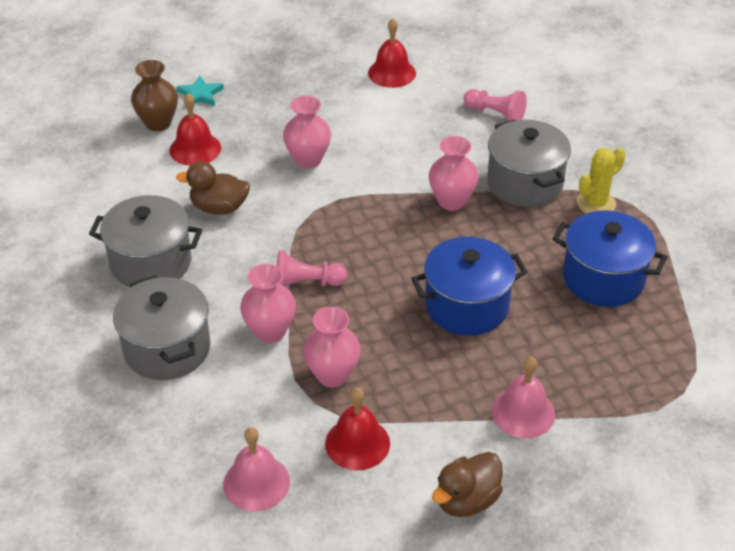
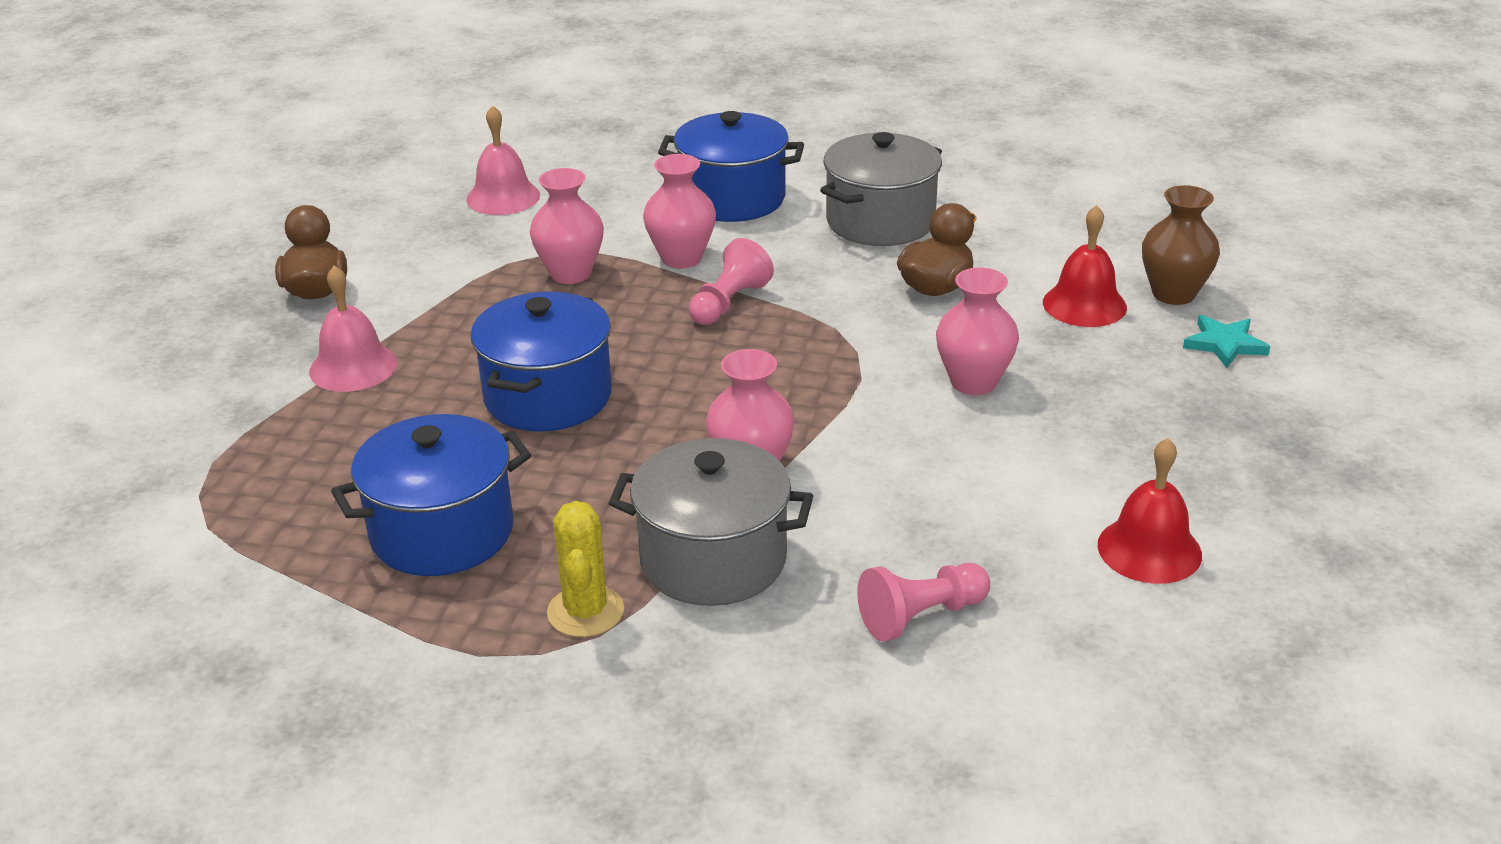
camera: 125 degrees right, 10 degrees down
(167, 348) = (732, 199): grey pot -> blue pot
(357, 443) = (467, 258): red bell -> none

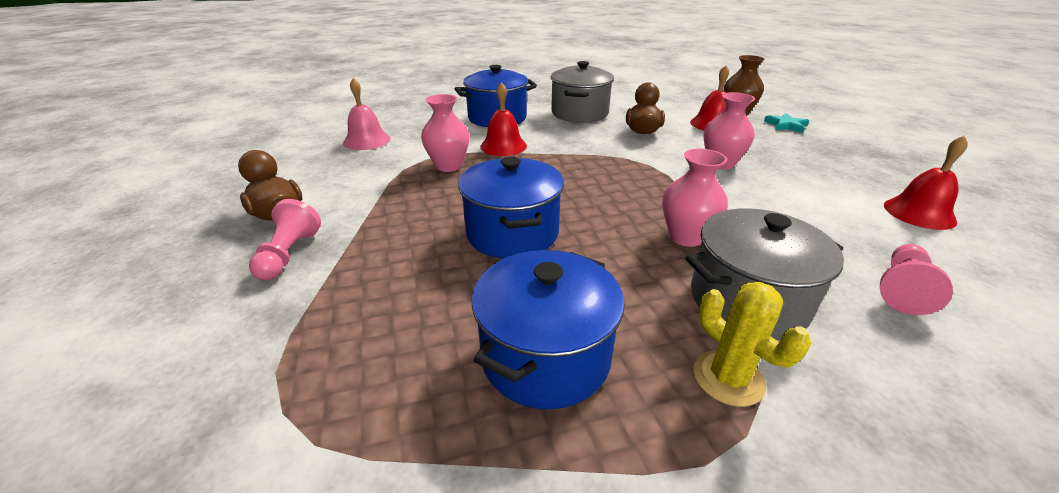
camera: 30 degrees left, 0 degrees up
(353, 367) = (349, 254): pink bell -> none
(681, 258) = (503, 146): pink vase -> red bell
(729, 303) = (555, 159): pink pawn -> pink pawn (289, 254)

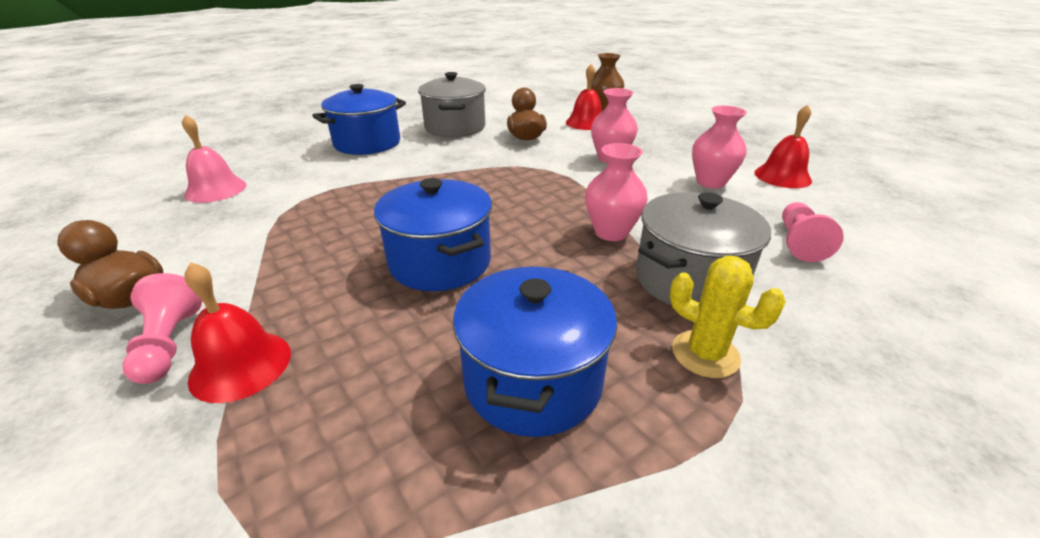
camera: 20 degrees left, 0 degrees up
(448, 166) = (334, 203): pink vase -> pink vase (710, 182)
(503, 146) = (388, 172): red bell -> red bell (241, 365)
(786, 125) = (649, 116): turquoise star -> none

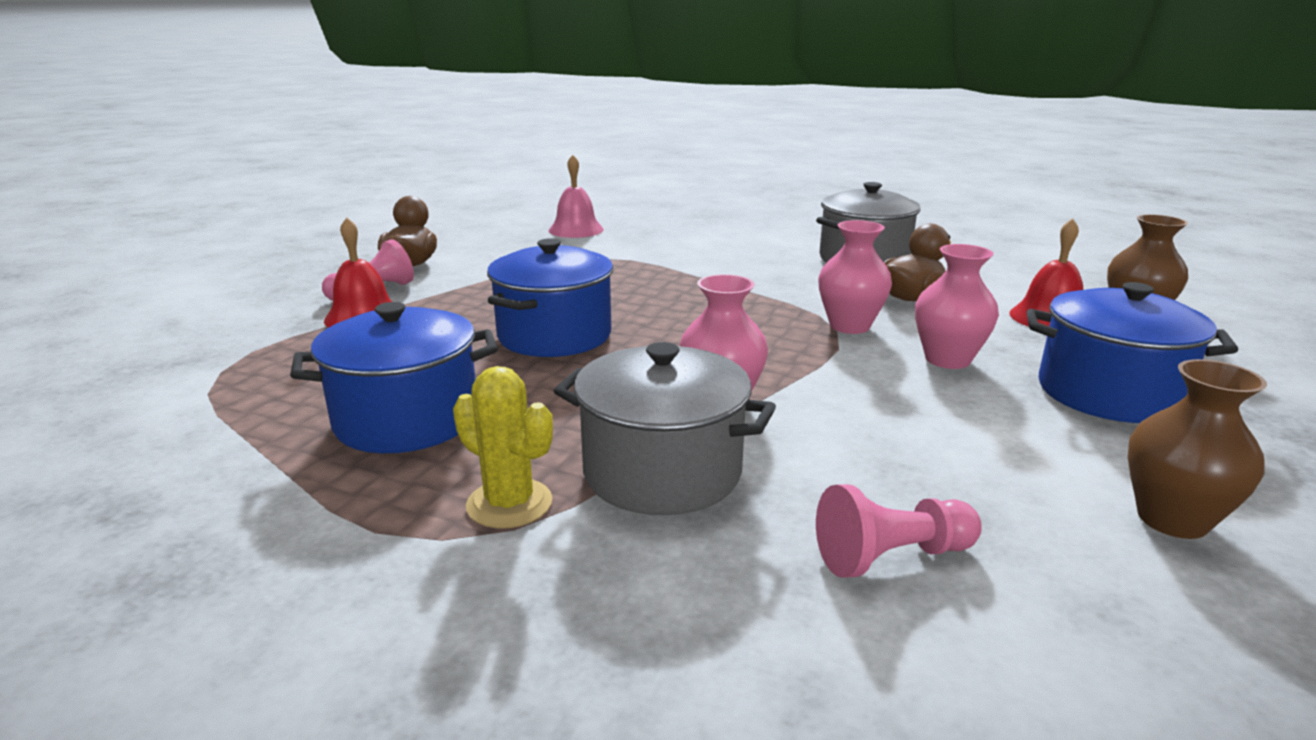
camera: 60 degrees right, 10 degrees down
(367, 143) = (747, 241): blue pot -> blue pot (1108, 394)
(705, 354) = (509, 504): yellow cactus -> yellow cactus turned 60 degrees counterclockwise
(710, 182) = (1003, 448): pink vase -> pink vase (849, 326)
(782, 176) = (1172, 520): red bell -> brown vase

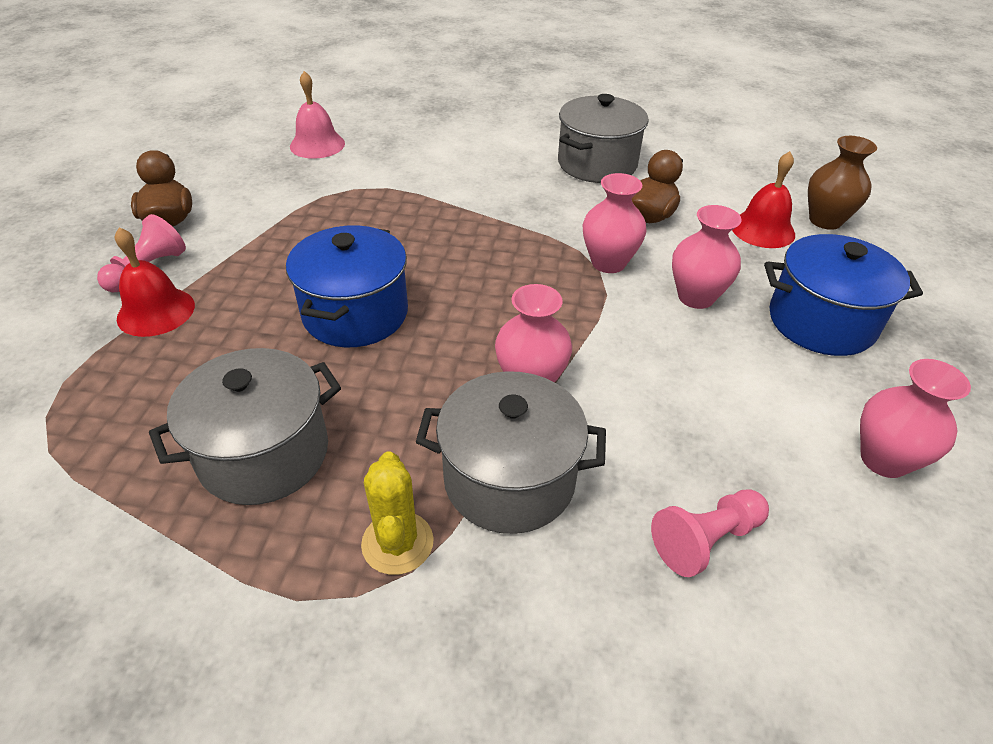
camera: 15 degrees left, 20 degrees up
(407, 419) = (264, 454): blue pot -> grey pot
(509, 504) = (397, 543): yellow cactus -> yellow cactus turned 60 degrees clockwise
(1172, 520) = (884, 459): brown vase -> pink vase

